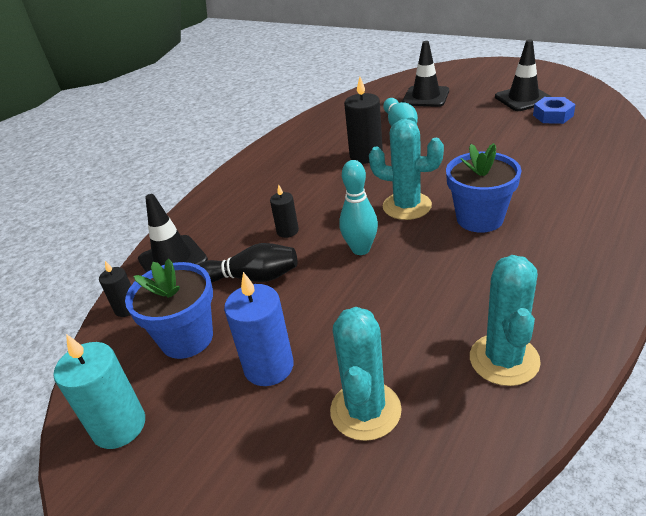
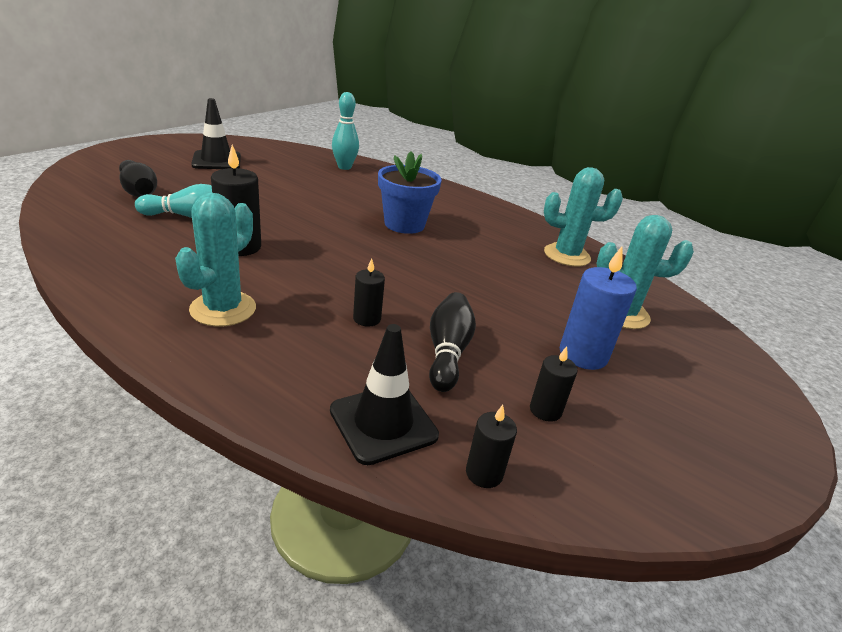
camera: 95 degrees left, 5 degrees down
(119, 426) = (680, 467): turquoise candle -> none
(187, 338) = (545, 410): blue flower pot -> black candle
(361, 249) = (423, 281): turquoise bowling pin -> turquoise bowling pin (344, 167)
(407, 206) = (364, 247): turquoise cactus -> turquoise cactus (223, 309)
(426, 97) = (138, 191): black traffic cone -> black bowling pin
(553, 115) = (265, 162): blue nut -> none

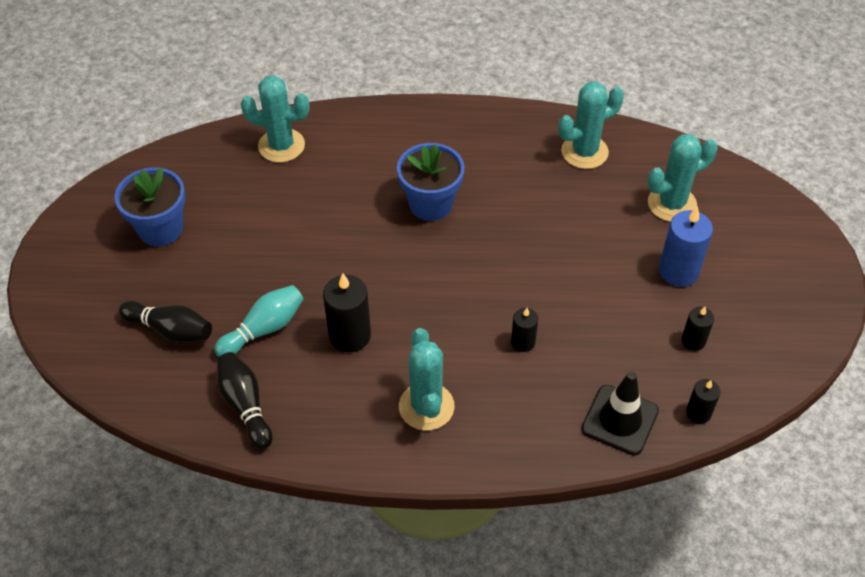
camera: 30 degrees left, 20 degrees up
(217, 161) = (160, 229): black traffic cone -> blue flower pot
(344, 167) = (281, 146): turquoise bowling pin -> turquoise cactus
(447, 352) = (600, 334): black bowling pin -> black bowling pin (245, 406)

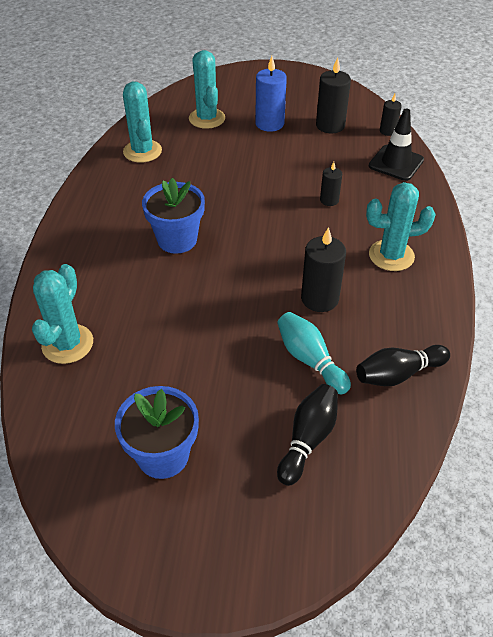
camera: 85 degrees left, 5 degrees down
(693, 341) = (330, 125): black candle -> black candle, size x1.74

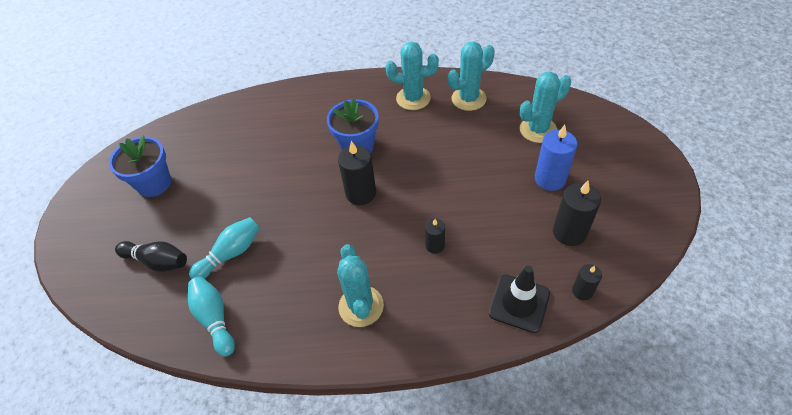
camera: 85 degrees right, 5 degrees up
(67, 344) = (246, 115): turquoise cactus -> turquoise cactus (413, 98)
(319, 298) = (298, 253): black candle -> black candle (361, 193)
(398, 374) = (214, 319): black bowling pin -> turquoise bowling pin

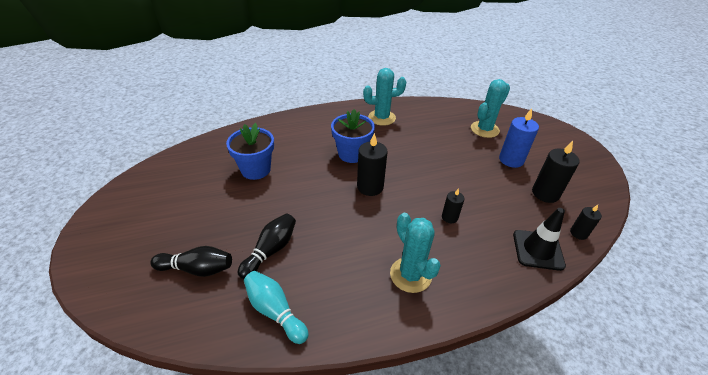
camera: 20 degrees left, 10 degrees down
(154, 183) = (173, 202): blue flower pot -> blue flower pot (256, 169)
(230, 254) = (270, 251): turquoise bowling pin -> black bowling pin
(468, 99) = (424, 114): turquoise cactus -> none

